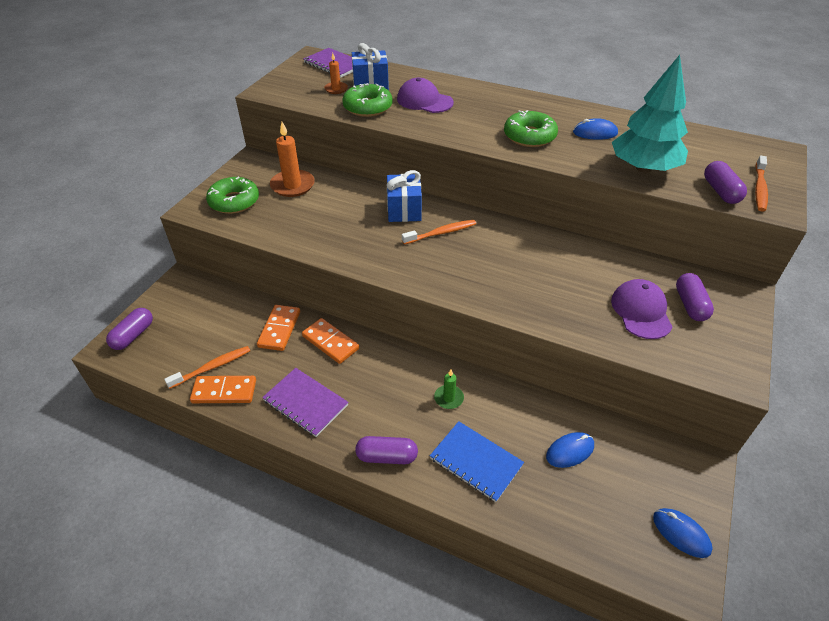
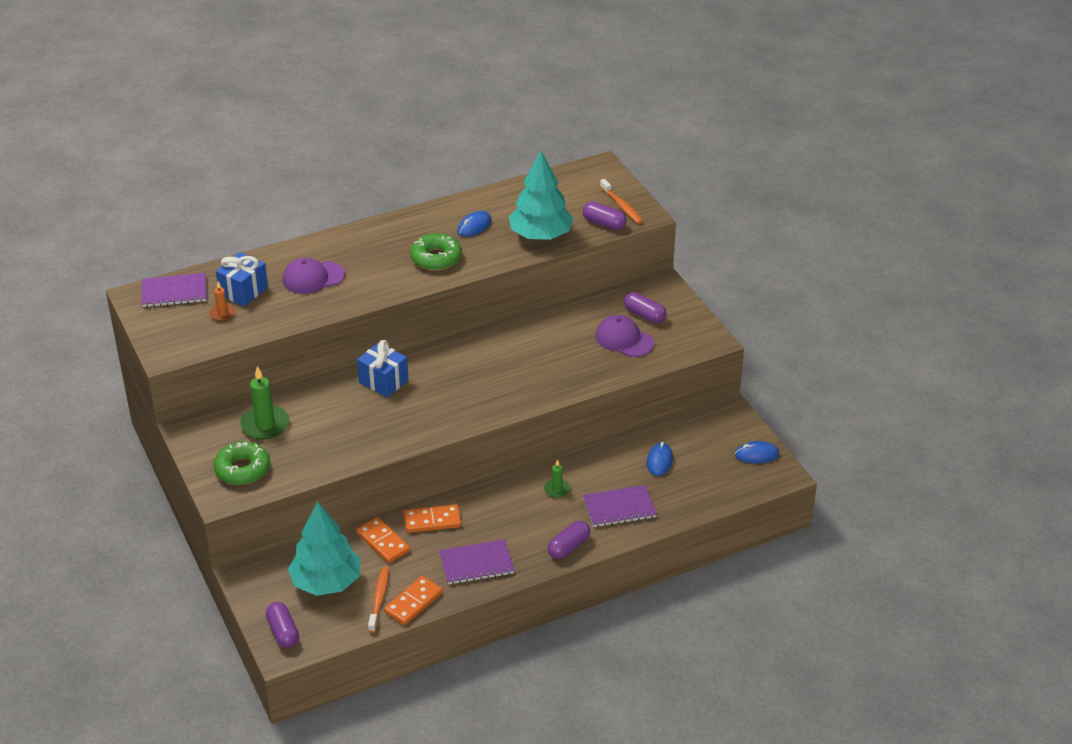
camera: 50 degrees left, 5 degrees down
(207, 325) = (326, 582): none -> turquoise tree
(292, 185) = (265, 425): orange candle -> green candle
(367, 107) = (279, 312): green donut -> none
(441, 233) = (435, 378): orange toothbrush -> none
(476, 462) = (619, 508): blue notebook -> purple notebook

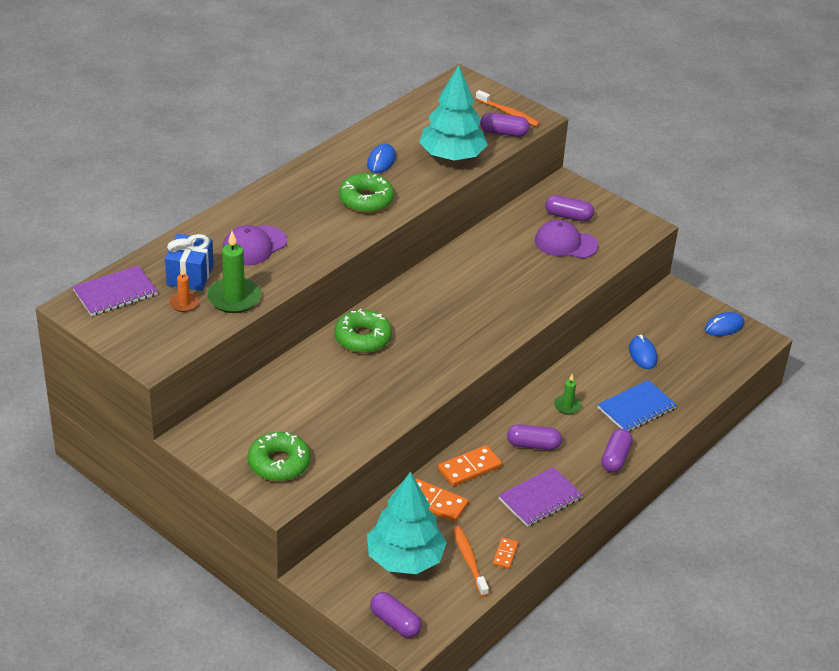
camera: 25 degrees left, 0 degrees up
(265, 425) = (271, 411): green candle -> green candle (234, 298)
(383, 381) = (363, 338): blue gift -> green donut
(413, 602) = (505, 554): orange domino -> orange domino, size x0.57
(502, 516) = (533, 445): none -> purple capsule
(619, 508) = (636, 408): purple notebook -> blue notebook

